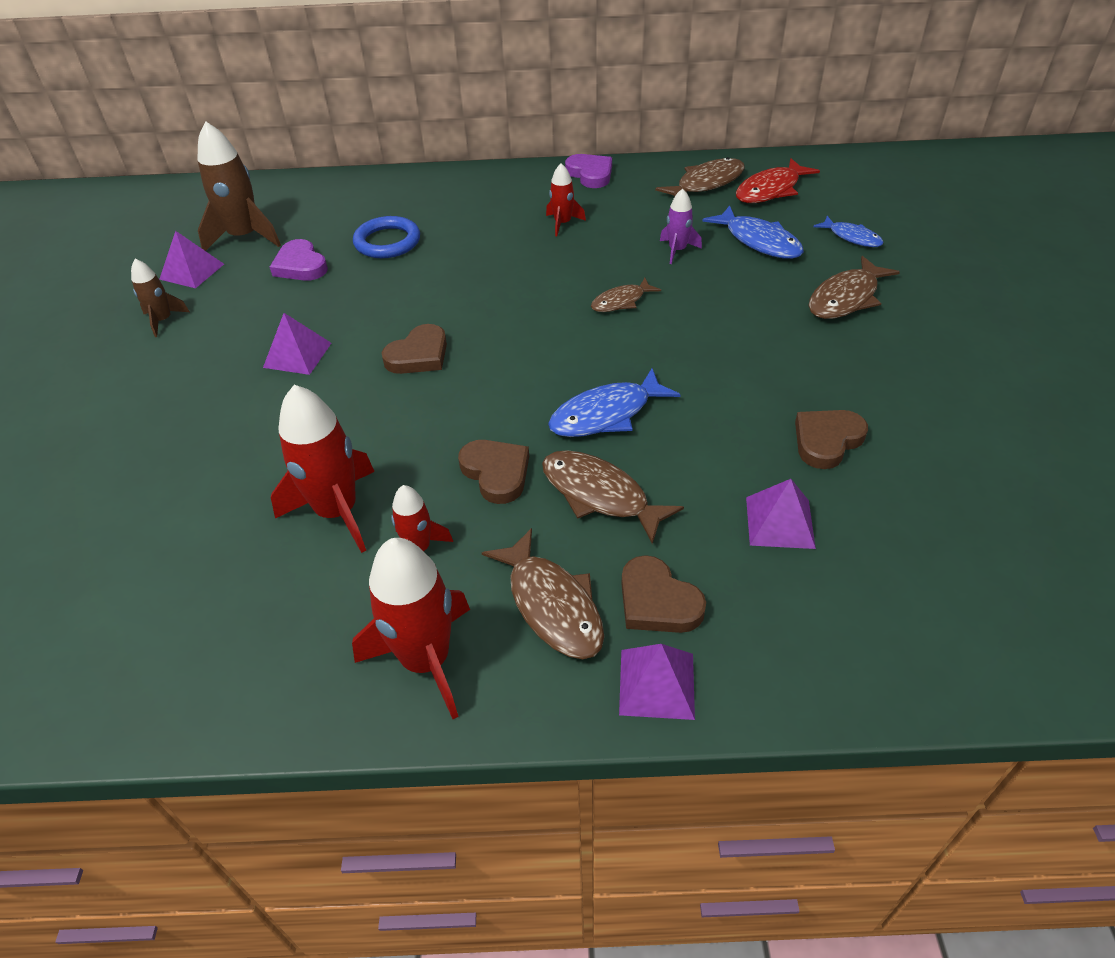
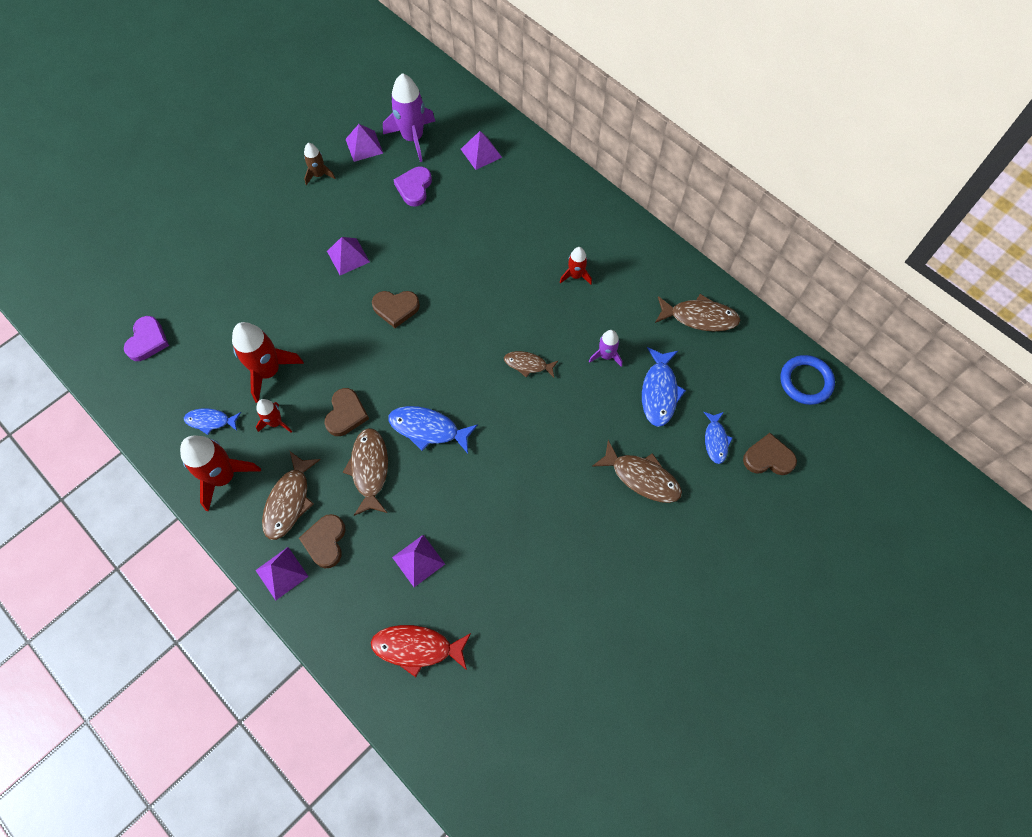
camera: 45 degrees right, 20 degrees up
(245, 237) = (413, 138): brown rocket -> purple rocket
(322, 621) = (210, 421): none -> blue fish
(338, 207) = (481, 153): none -> purple pyramid
(387, 242) = (473, 207): blue ring -> blue ring (805, 381)
(590, 174) = (645, 246): purple heart -> purple heart (147, 341)
(770, 190) = (729, 359): red fish -> red fish (417, 648)
(826, 440) = (498, 545): brown heart -> brown heart (768, 458)
(846, 298) = (642, 477): brown fish -> brown fish turned 150 degrees counterclockwise

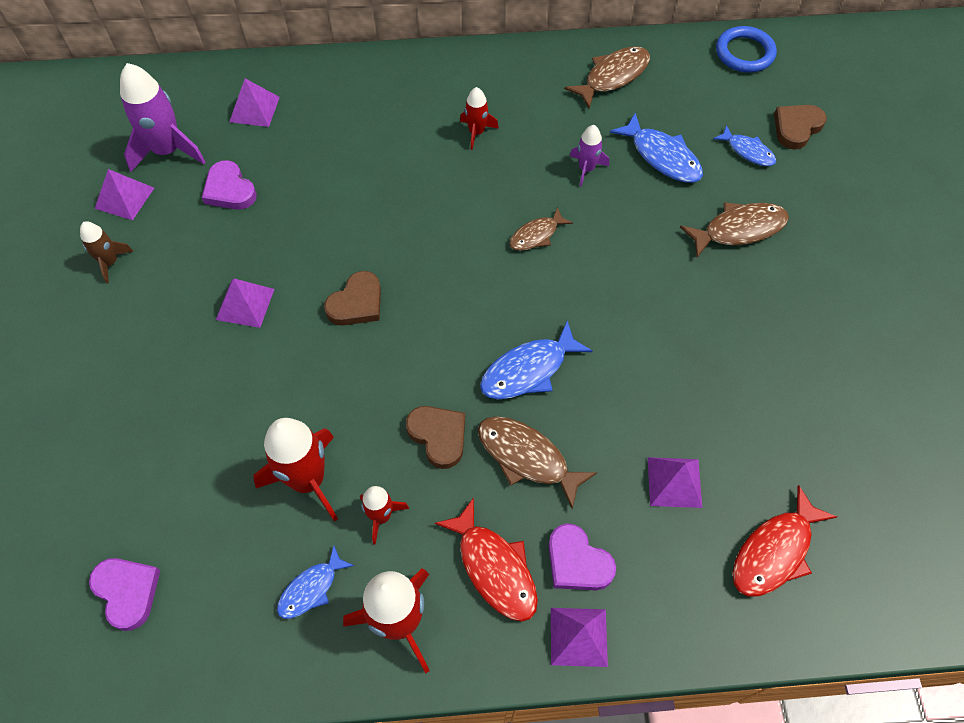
camera: 50 degrees left, 5 degrees down
(289, 501) = (494, 568): brown fish -> red fish
(325, 542) = (577, 562): brown heart -> purple heart

